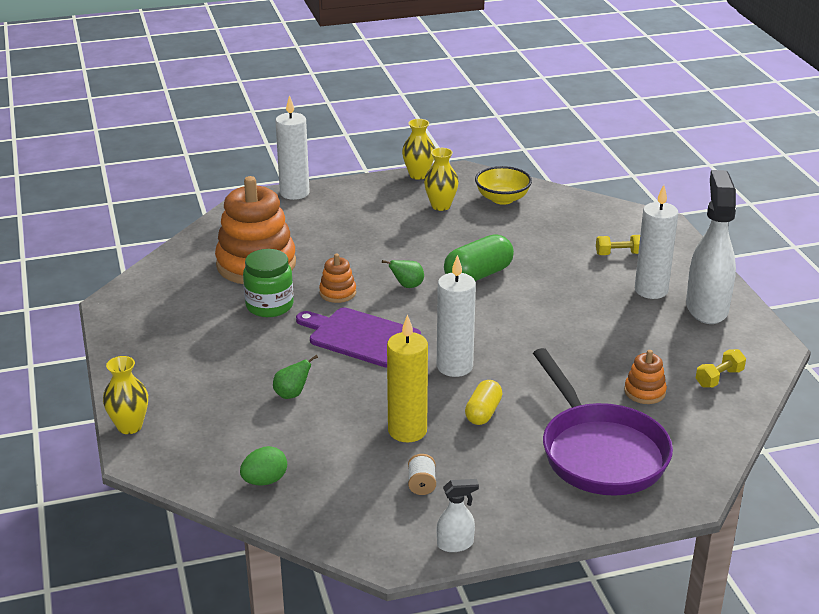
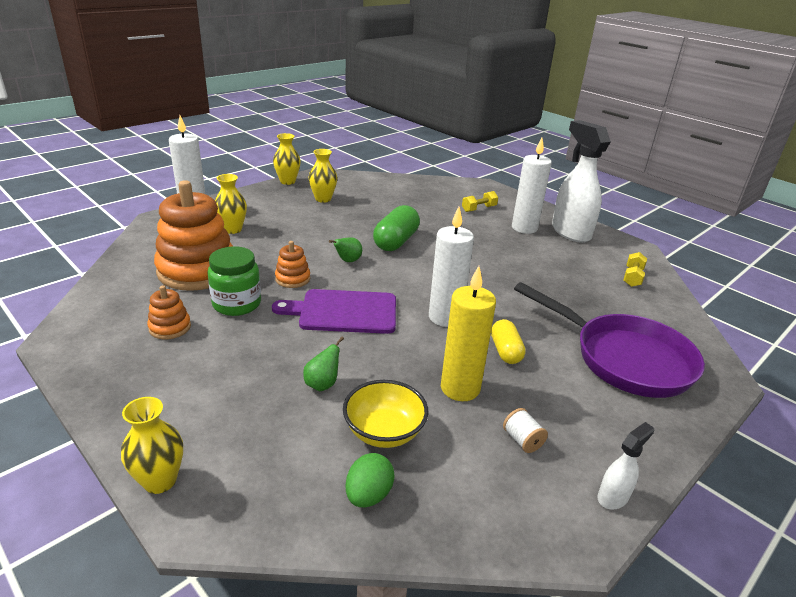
camera: 30 degrees left, 0 degrees up
(317, 226) = (232, 229): none -> yellow vase
(502, 199) = (364, 187): yellow bowl -> yellow bowl (384, 431)
(644, 392) = (599, 300): orange stacking toy -> orange stacking toy (170, 327)

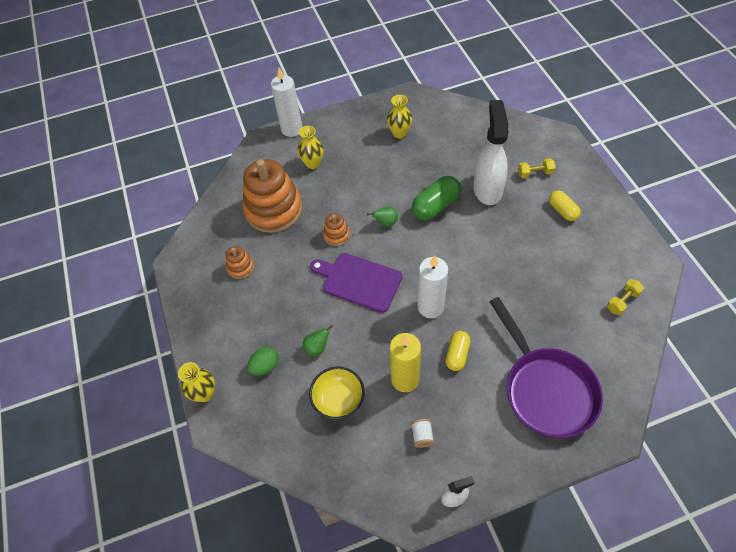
camera: 30 degrees right, 25 degrees up
(237, 304) = (289, 254): green jar -> none
(287, 181) = (379, 101): yellow vase -> none
(368, 495) = (309, 443): green egg -> green egg (265, 366)
(524, 228) = (562, 211): white candle -> yellow capsule
(570, 232) = (605, 226): white spray bottle -> white spray bottle (487, 189)

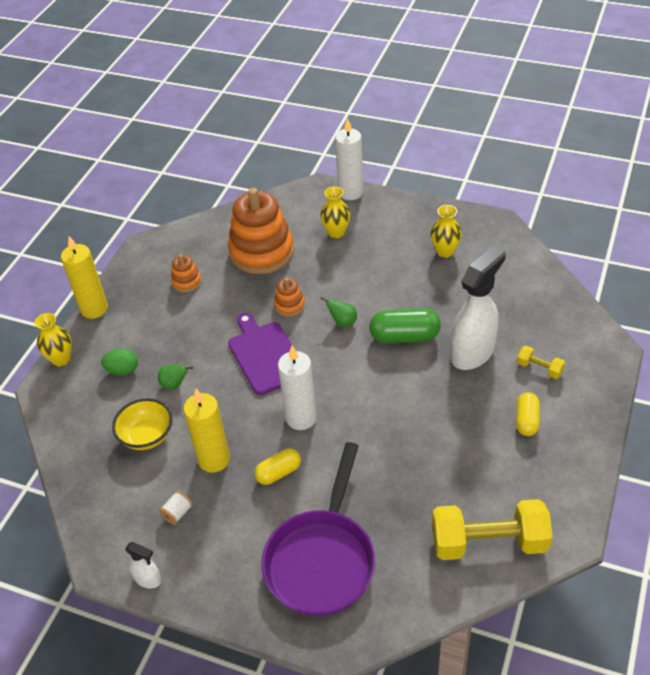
camera: 40 degrees right, 10 degrees down
(188, 336) = (94, 309): none -> yellow candle
(622, 301) = (489, 543): yellow dumbbell -> yellow dumbbell, size x2.18

